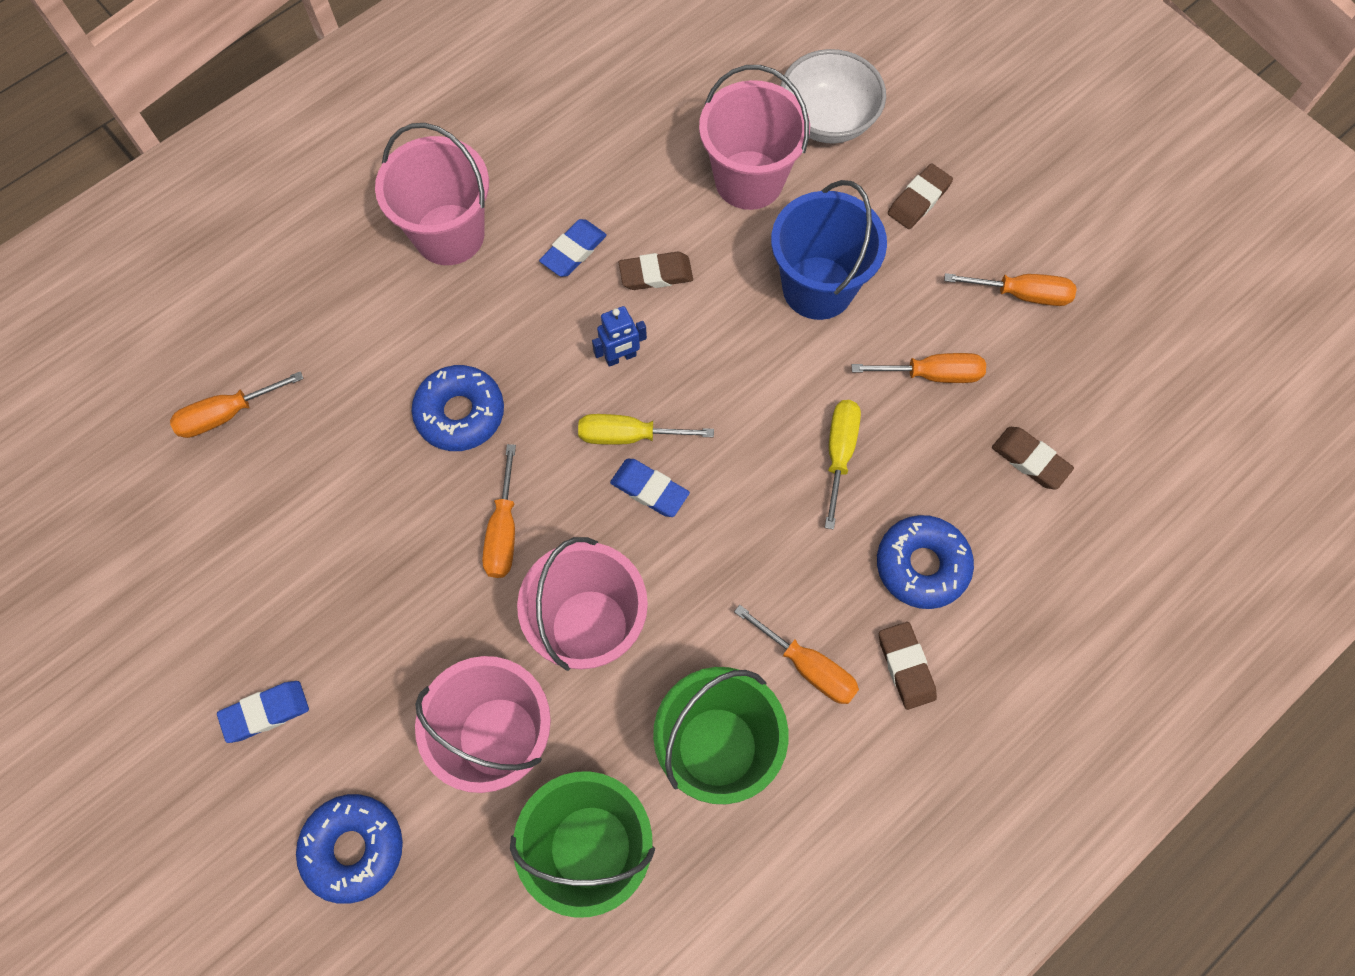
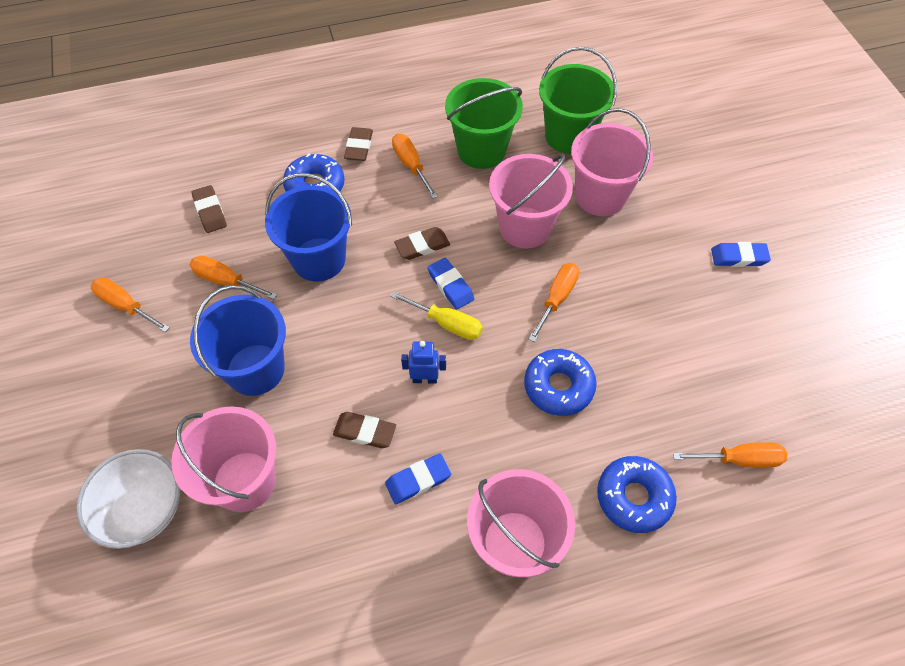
camera: 155 degrees left, 10 degrees down
(353, 848) = (698, 178): blue donut -> blue donut (634, 497)
(839, 453) = (319, 259): yellow screwdriver -> blue bucket
(919, 200) = (133, 404): brown eraser -> brown eraser (422, 246)

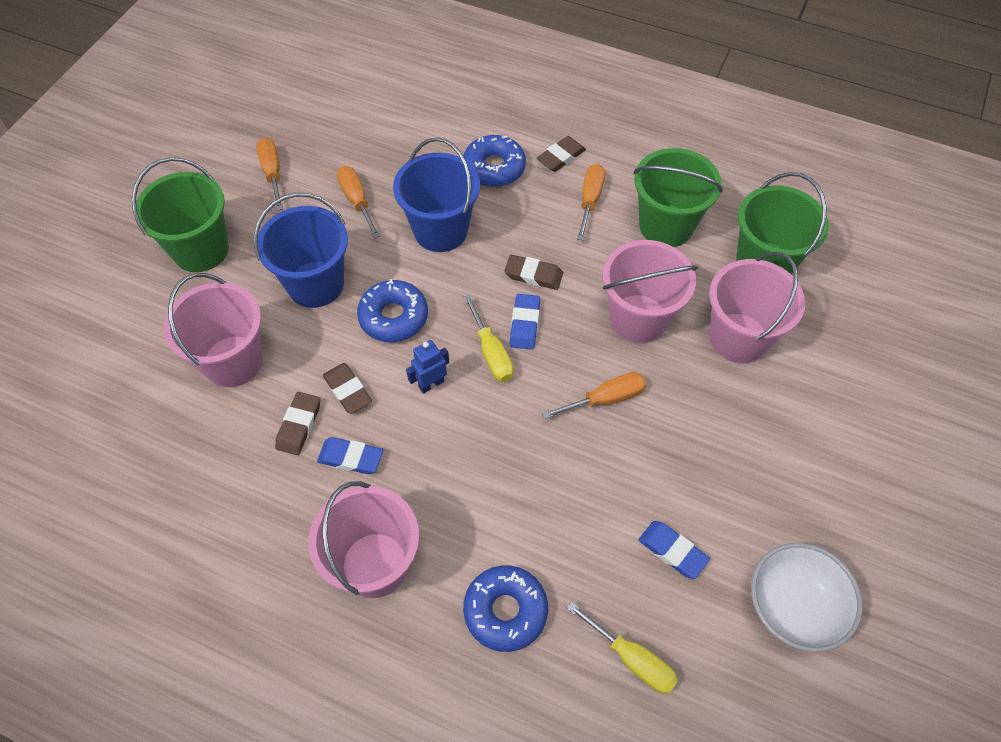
camera: 40 degrees right, 0 degrees up
(121, 412) = (201, 250): none -> green bucket
(143, 509) = (154, 329): white bowl -> white bowl (793, 607)
(210, 211) = (395, 138): brown eraser -> brown eraser (299, 425)
(425, 379) = (431, 384): blue robot -> blue robot turned 75 degrees counterclockwise
(558, 386) = (533, 472): blue donut -> blue donut (393, 317)
(738, 257) = (823, 487): blue eraser -> blue eraser (672, 551)
(739, 459) = (632, 659): orange screwdriver -> yellow screwdriver

